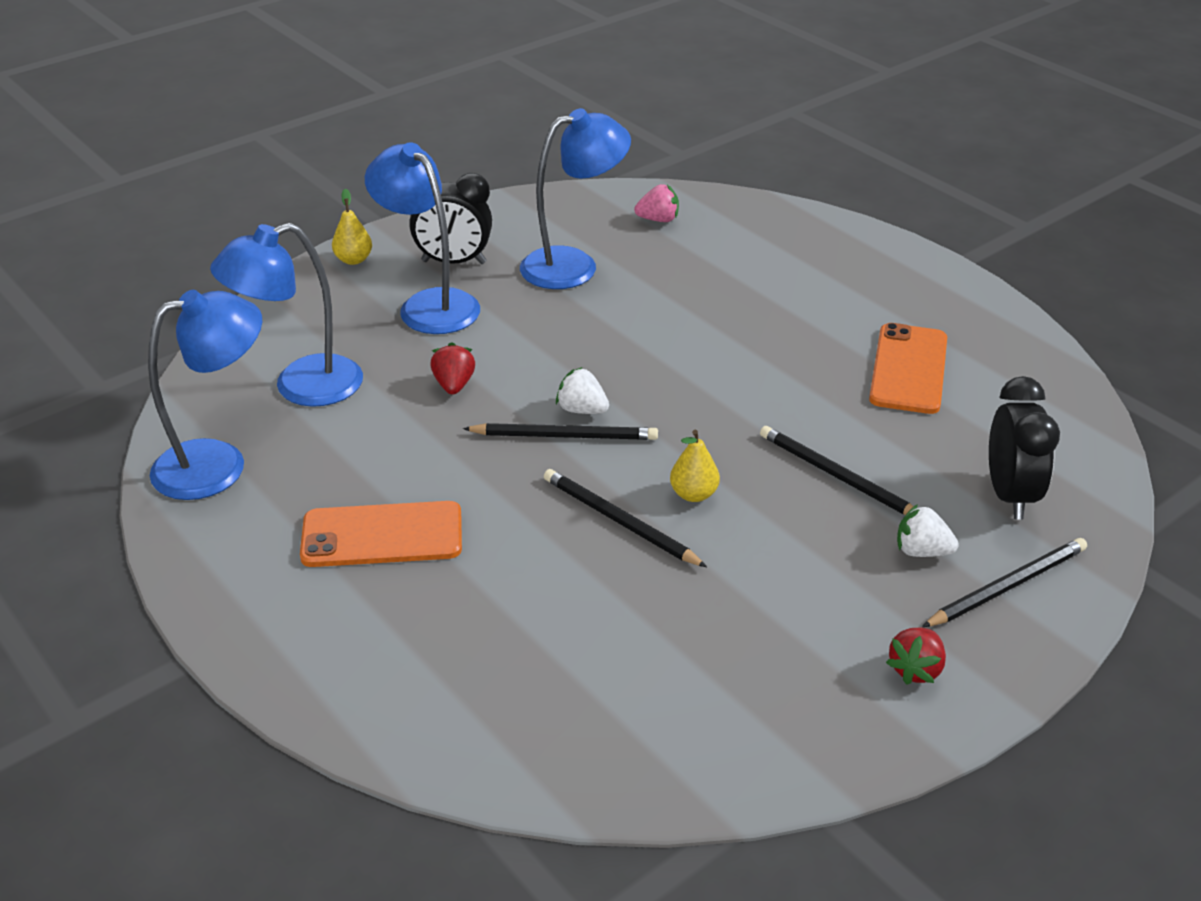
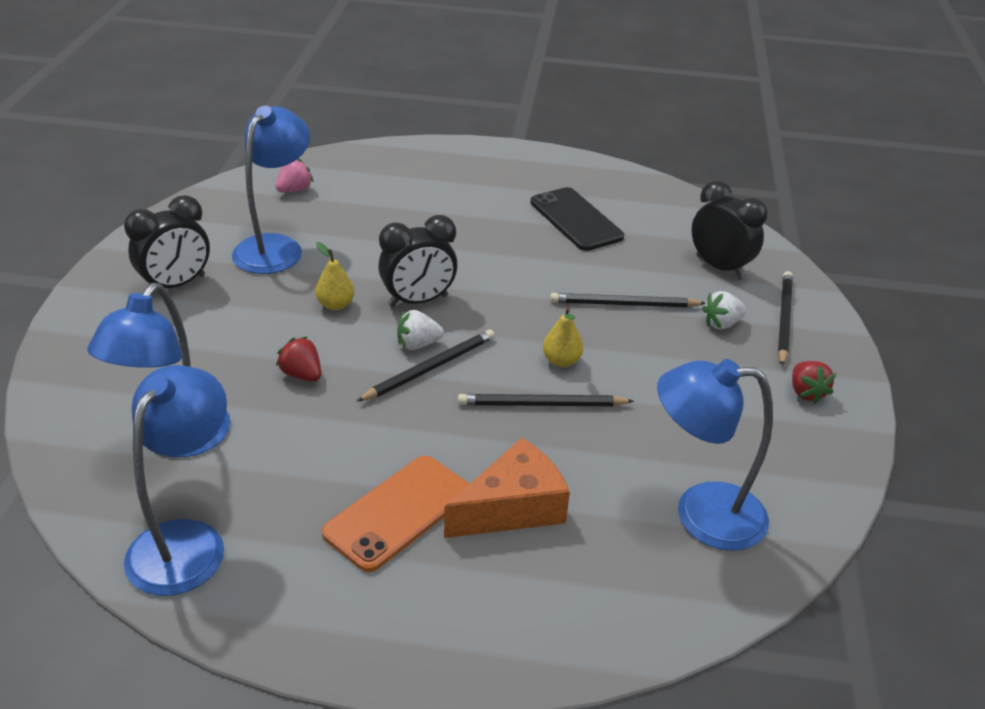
camera: 45 degrees left, 0 degrees up
(354, 260) = (84, 320): yellow pear -> yellow pear (335, 305)
(429, 304) = (199, 325): blue lamp -> blue lamp (701, 514)
(473, 589) = (512, 508): none -> orange cheese
(634, 372) = (418, 301): none -> black clock
(908, 369) = (576, 219): orange phone -> black phone

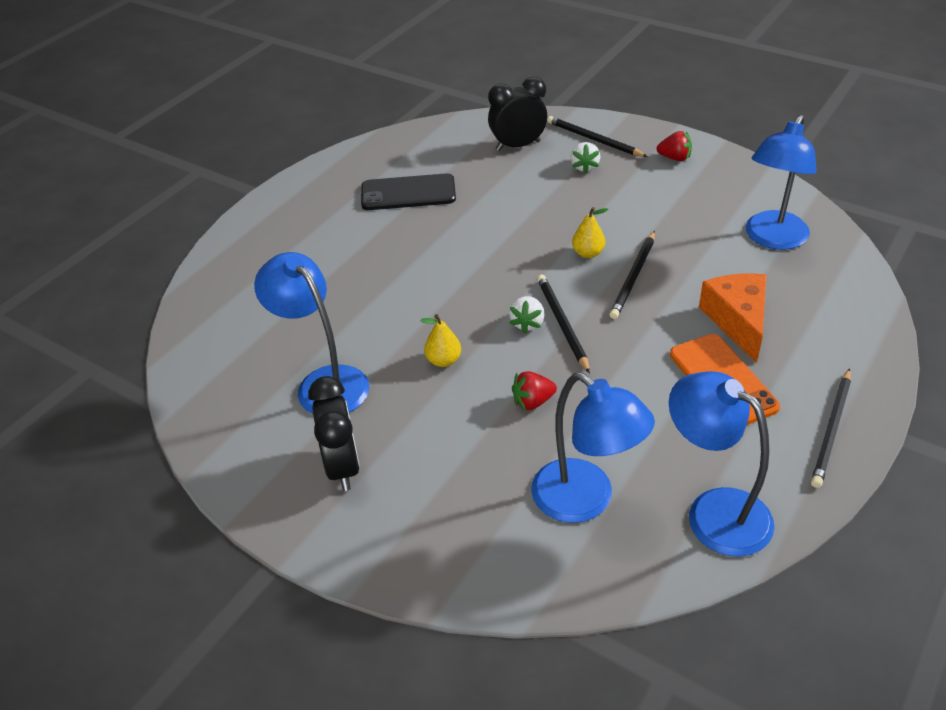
camera: 60 degrees left, 5 degrees up
(294, 190) = (230, 350): pink strawberry -> none
(418, 301) = (468, 309): black clock -> none
(623, 304) = (536, 203): black pencil -> black pencil (831, 430)

